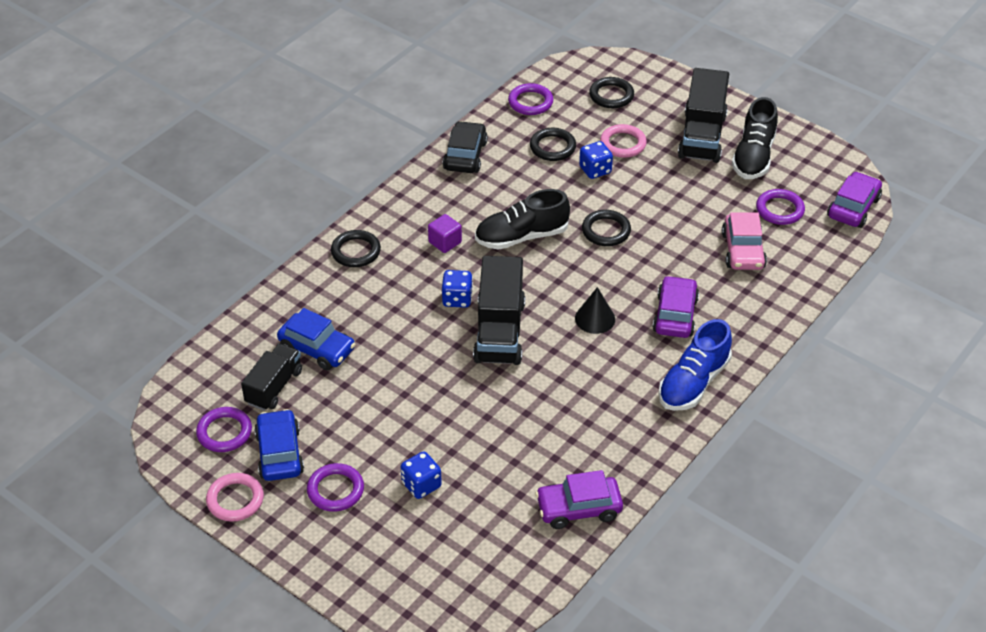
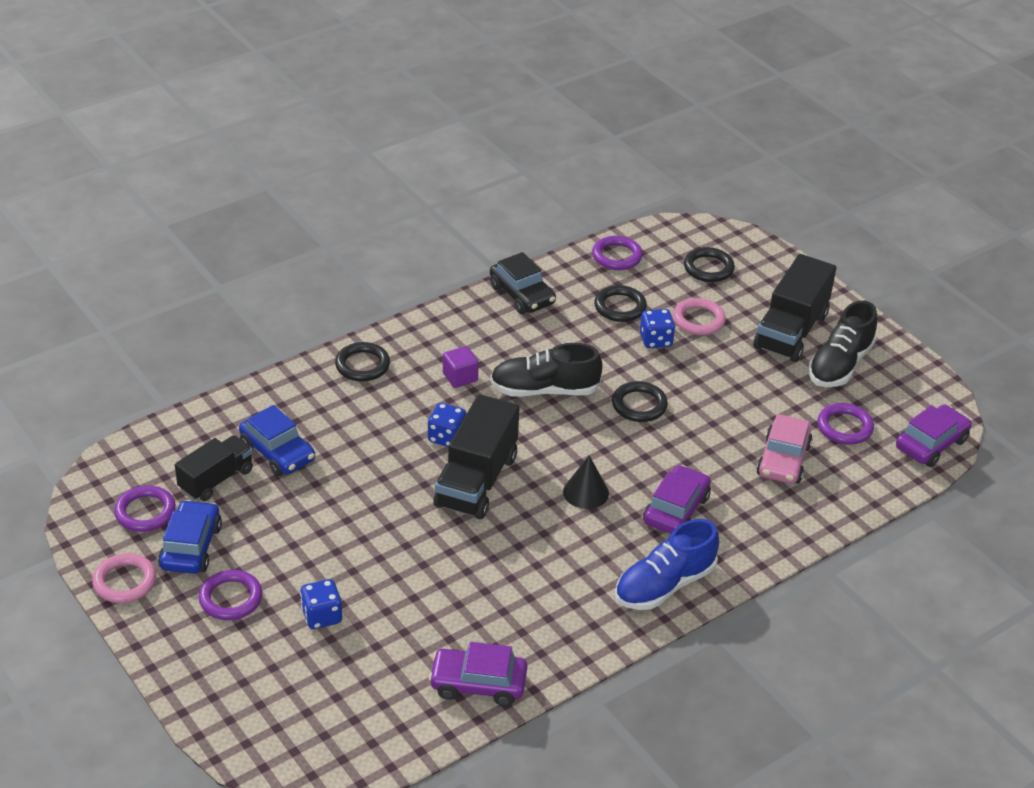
camera: 15 degrees right, 5 degrees down
(465, 155) = (522, 295): black car -> black car turned 120 degrees clockwise

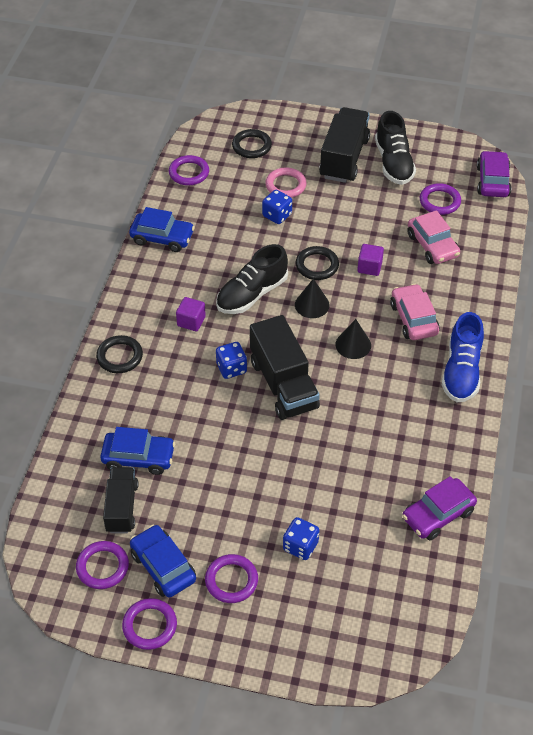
camera: 40 degrees left, 10 degrees up
(125, 581) = (150, 626): pink ring -> purple ring
(522, 295) = (162, 238): black car -> blue car
(590, 434) = (312, 305): none -> black cone
(620, 307) = (230, 207): black ring -> none
(676, 510) = (413, 319): purple car -> pink car
(690, 439) = (369, 267): none -> purple cube
(791, 331) = (344, 158): black truck -> black truck turned 150 degrees counterclockwise

